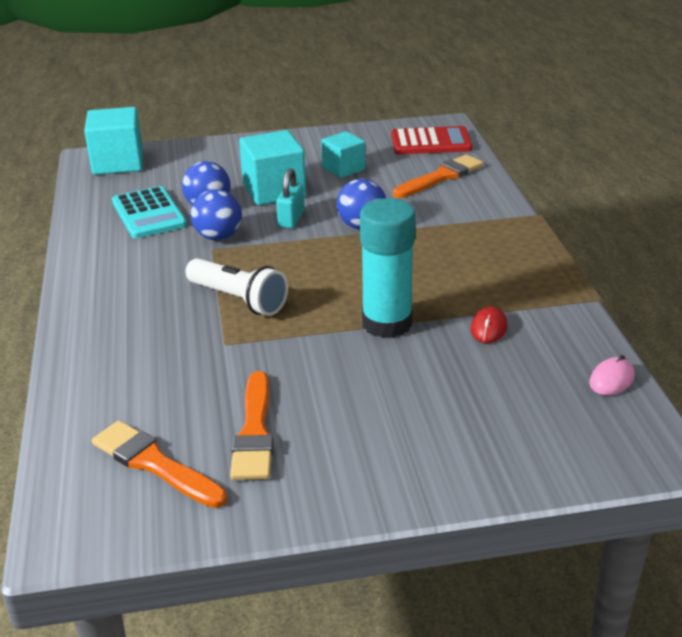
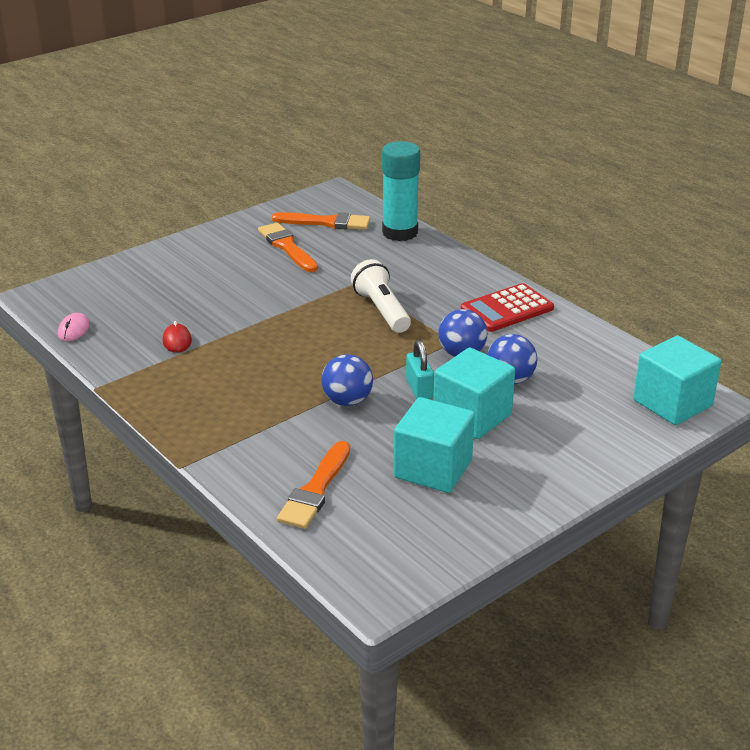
camera: 150 degrees right, 0 degrees up
(149, 214) = (552, 357): turquoise calculator -> none
(238, 300) = (381, 310): white flashlight -> white flashlight turned 60 degrees clockwise
(343, 169) = (433, 469): turquoise cube -> turquoise cube, size x1.58
(387, 323) = (256, 324): turquoise glue stick -> turquoise glue stick (400, 232)
(431, 142) = (369, 549): red calculator -> red calculator (507, 309)

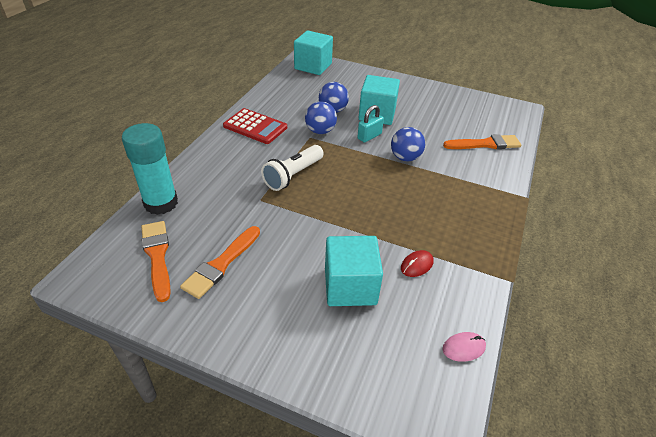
camera: 120 degrees left, 10 degrees up
(433, 469) = (430, 115): turquoise cube -> turquoise cube (350, 286)

